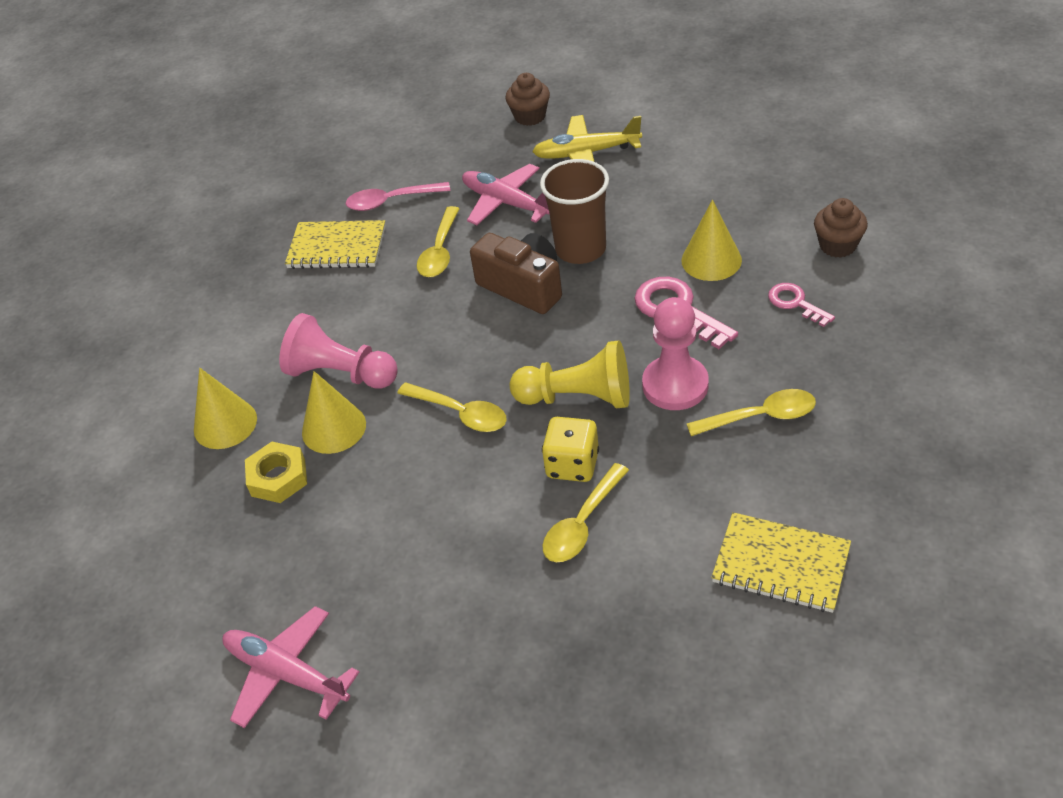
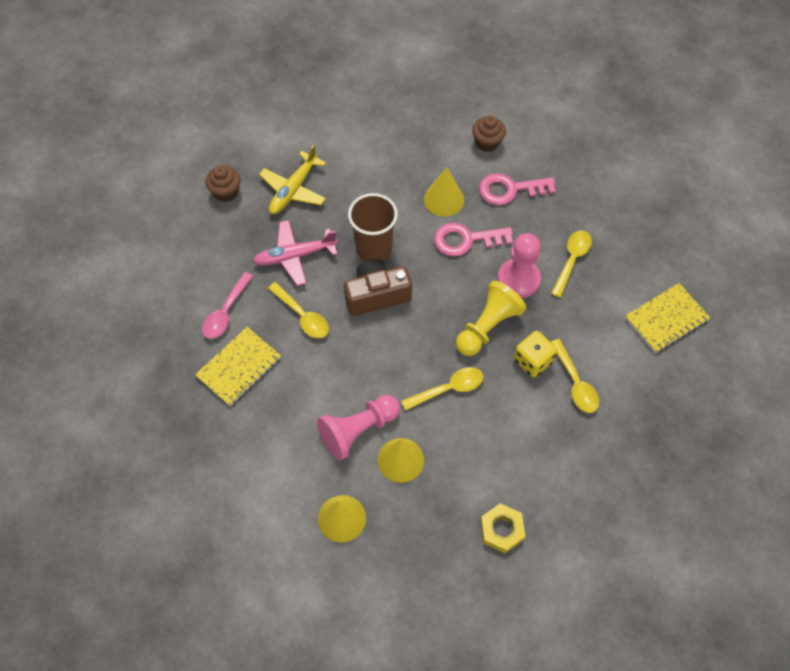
camera: 60 degrees left, 15 degrees up
(278, 477) = (414, 512): yellow nut -> yellow nut (501, 529)
(287, 674) = (563, 584): pink plane -> none
(795, 303) = (510, 190): pink key -> pink key, size x1.63

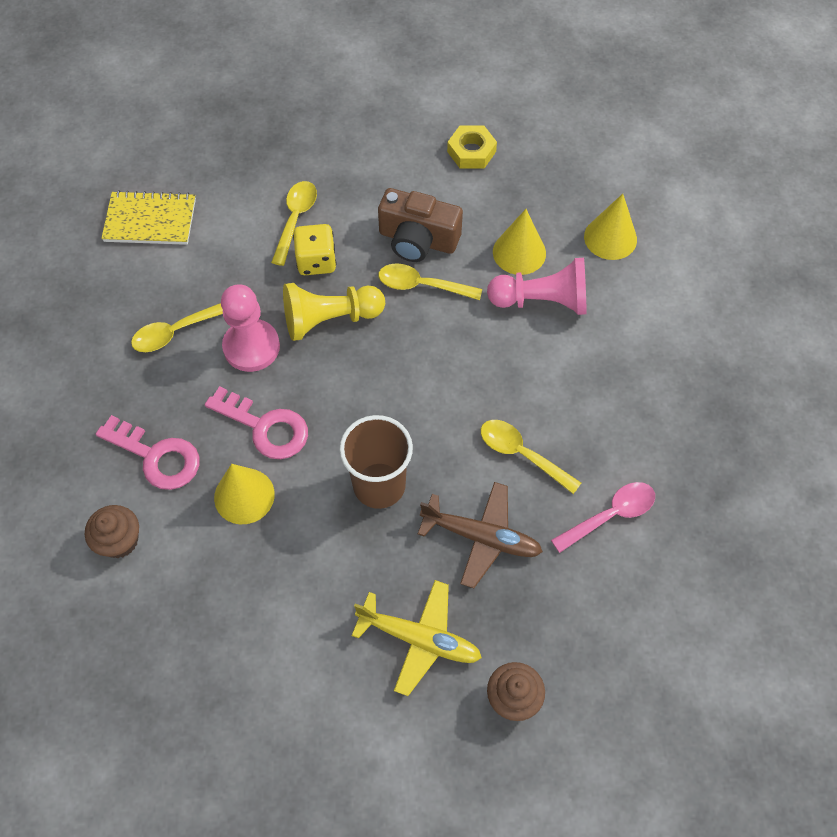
camera: 145 degrees left, 0 degrees up
(239, 367) = (630, 439): yellow notebook -> none
(294, 189) = (419, 638): yellow plane -> yellow plane turned 45 degrees clockwise
(295, 256) = (481, 537): pink plane -> brown plane
(302, 316) = (521, 454): yellow spoon -> yellow spoon turned 45 degrees counterclockwise
(377, 295) = (419, 426): brown camera -> brown camera (418, 240)

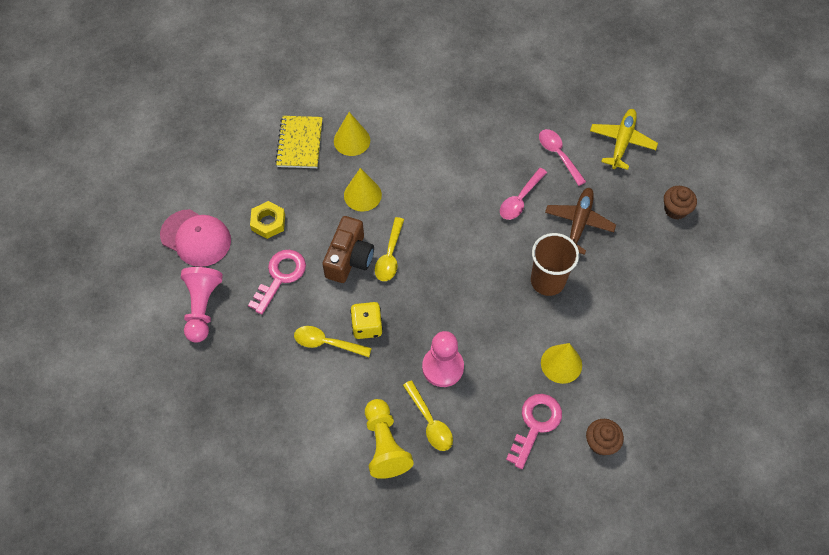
camera: 90 degrees left, 0 degrees up
(150, 220) = (323, 453): yellow notebook -> yellow notebook (300, 143)
(265, 427) = (508, 353): pink key -> pink key (280, 277)
(330, 319) = (418, 315): yellow pawn -> yellow pawn (385, 445)
(419, 638) = (647, 258): yellow plane -> yellow plane (621, 142)
(447, 82) = (196, 238): none -> pink cap
(521, 454) = (520, 199): yellow spoon -> pink spoon
(542, 301) = (403, 183): pink pawn -> pink pawn (202, 308)

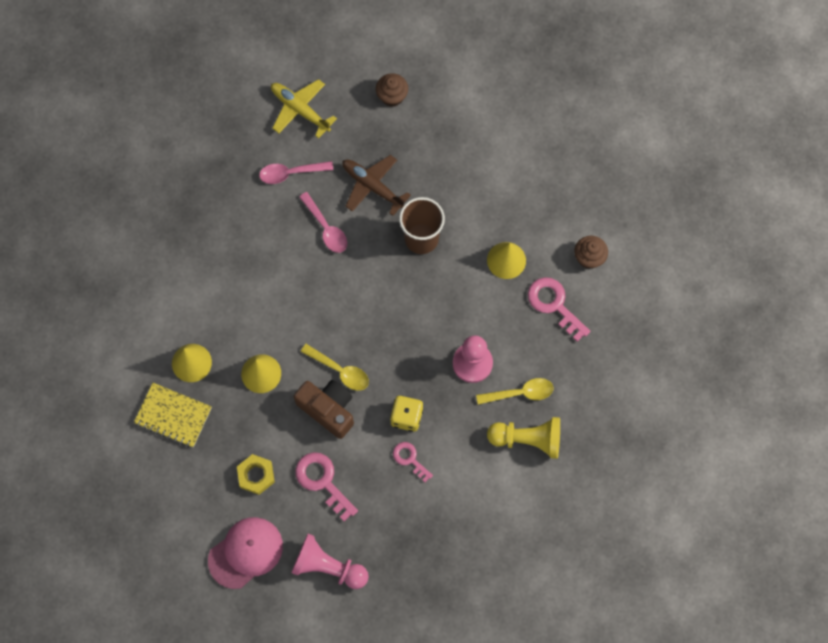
camera: 70 degrees left, 10 degrees up
(327, 343) = (410, 459): yellow spoon -> pink key

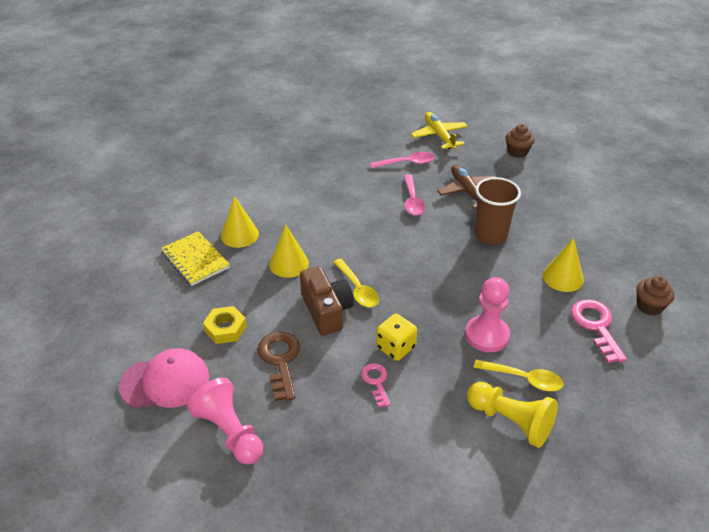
camera: 30 degrees right, 30 degrees down
(290, 173) = (407, 163): pink spoon -> pink spoon turned 150 degrees clockwise
(322, 481) = (280, 360): pink key -> brown key

